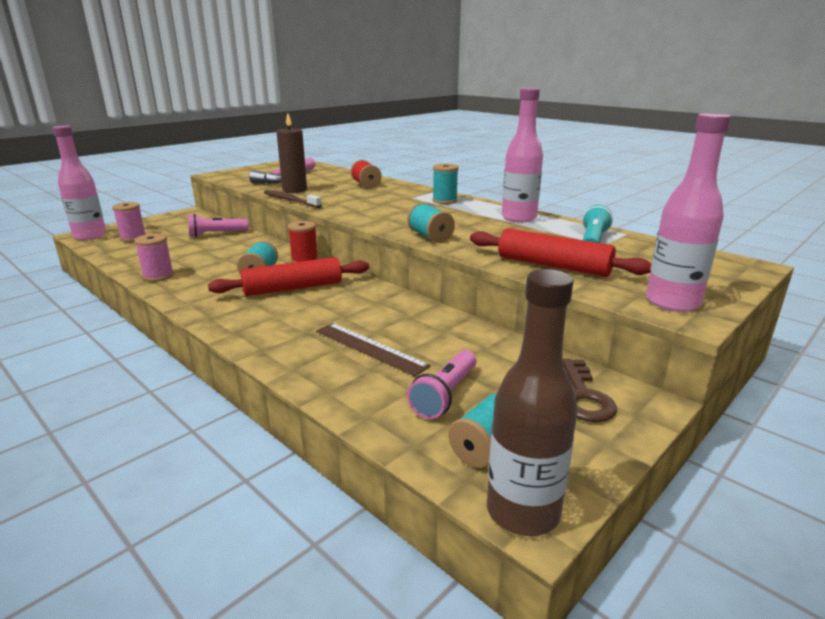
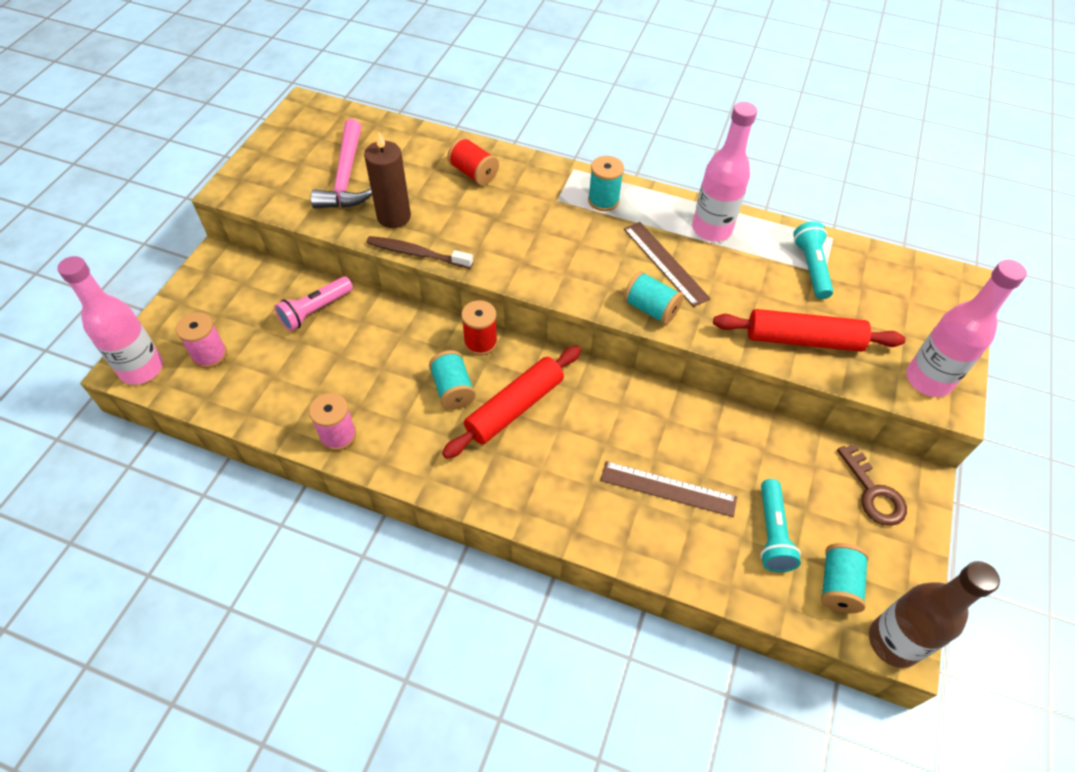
camera: 25 degrees left, 30 degrees up
(445, 395) = (772, 533): pink flashlight -> turquoise flashlight
(464, 224) = (665, 263): none -> brown ruler

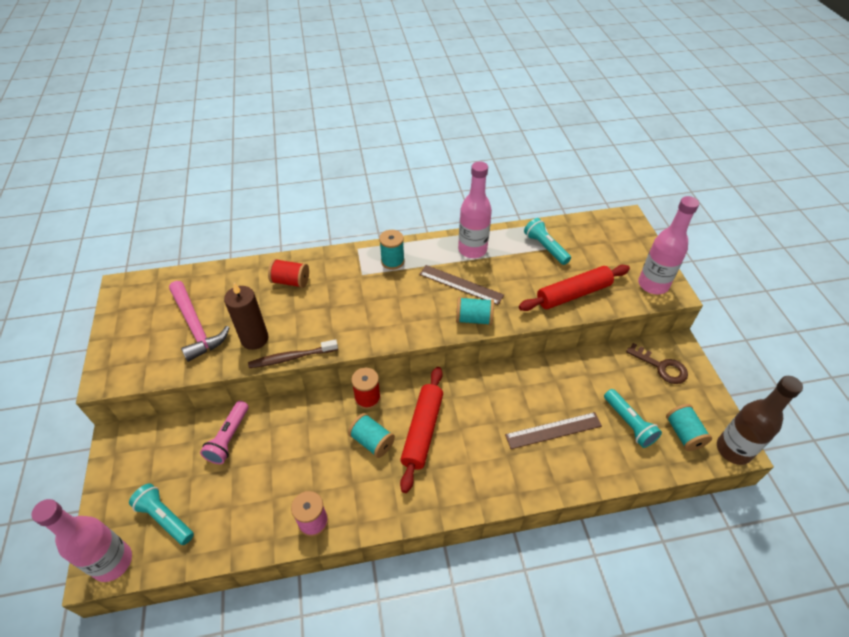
camera: 30 degrees left, 5 degrees down
(209, 355) = (165, 518): pink spool -> turquoise flashlight

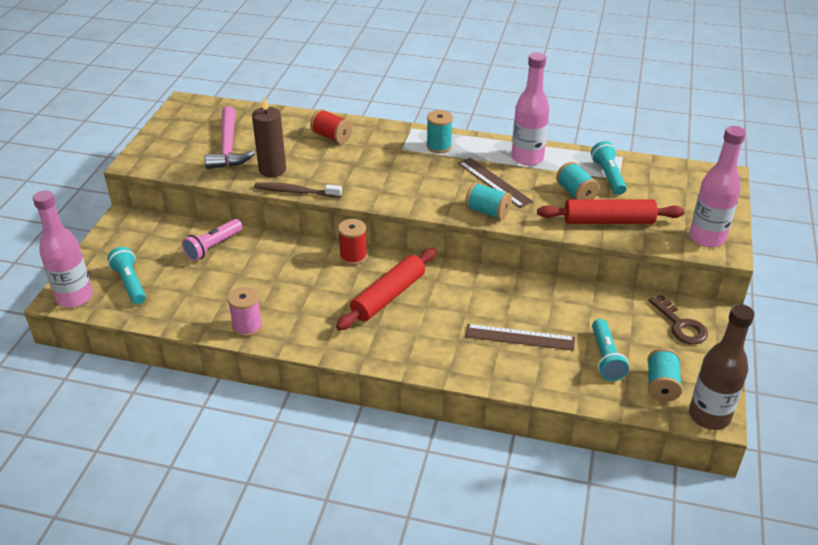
camera: 25 degrees right, 10 degrees down
(372, 441) = (336, 289): turquoise spool -> turquoise spool (575, 193)

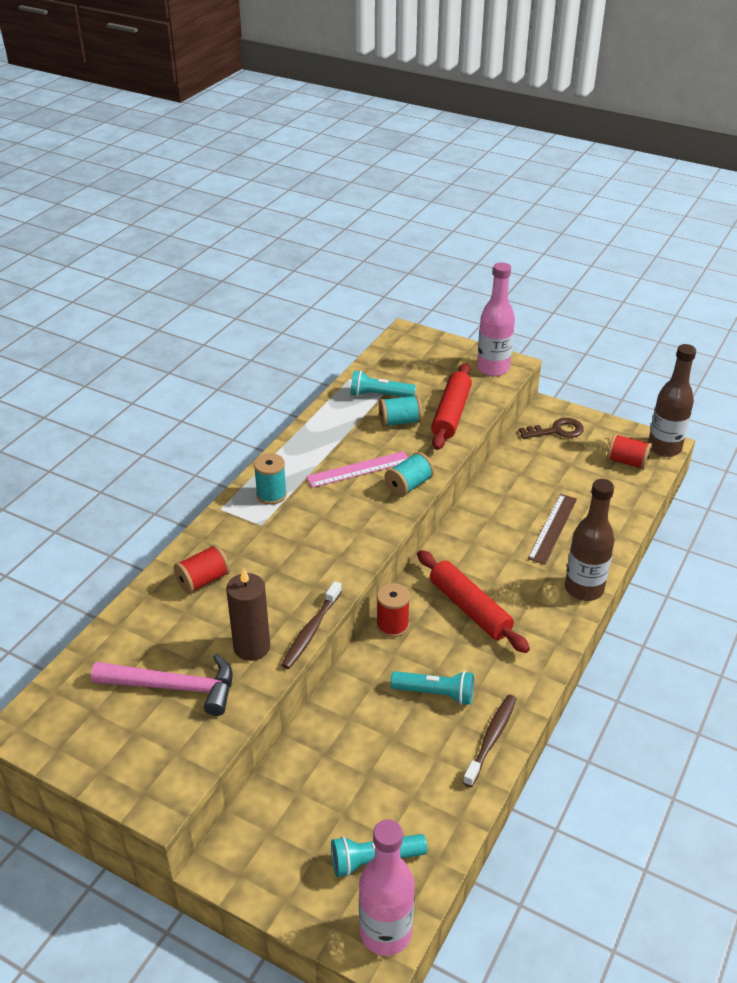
camera: 75 degrees left, 0 degrees up
(213, 247) = (326, 759): pink flashlight -> none
(247, 327) = (491, 739): pink spool -> brown toothbrush
(442, 367) = (584, 589): none -> brown bottle
(494, 182) = (358, 469): brown ruler -> pink ruler
(527, 158) = (325, 437): pink bottle -> none
(605, 358) = (589, 483): turquoise flashlight -> turquoise flashlight (435, 694)
(661, 385) = (627, 462): turquoise spool -> red spool

